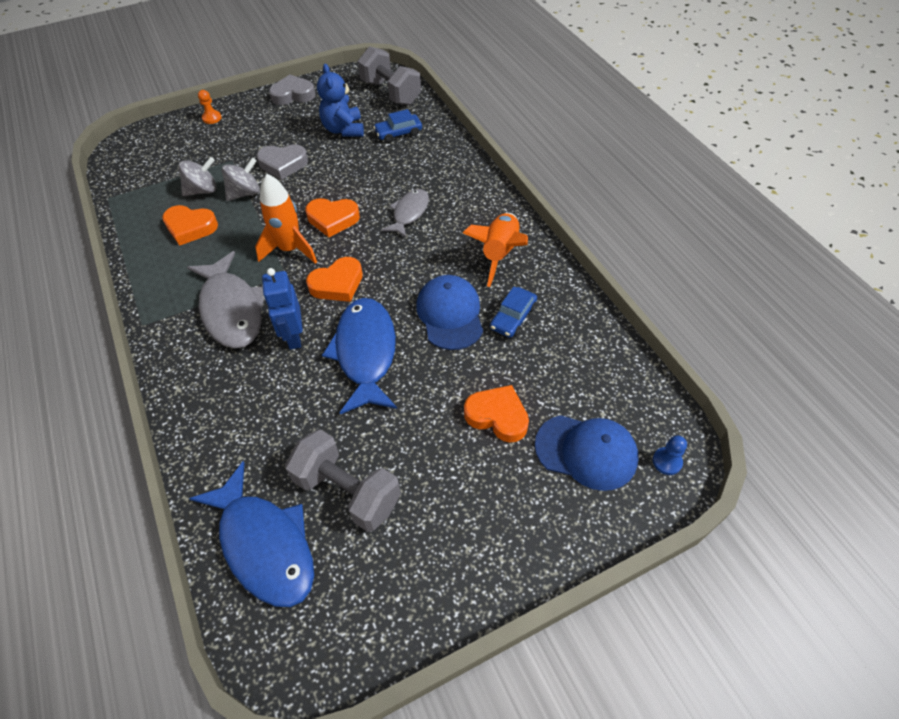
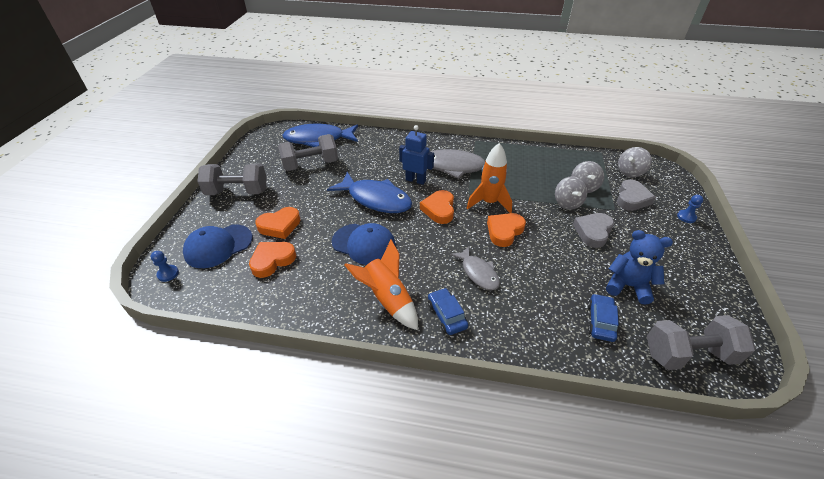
camera: 125 degrees right, 10 degrees down
(145, 166) = (630, 172): none -> grey spinning top
(190, 227) = (545, 172): orange heart -> orange heart (272, 260)
(212, 118) = (686, 217): orange pawn -> blue pawn
(293, 95) = (711, 276): grey heart -> grey heart (631, 198)
(487, 535) = (237, 192): none -> grey dumbbell
(513, 317) = (328, 271): blue car -> blue car (446, 315)

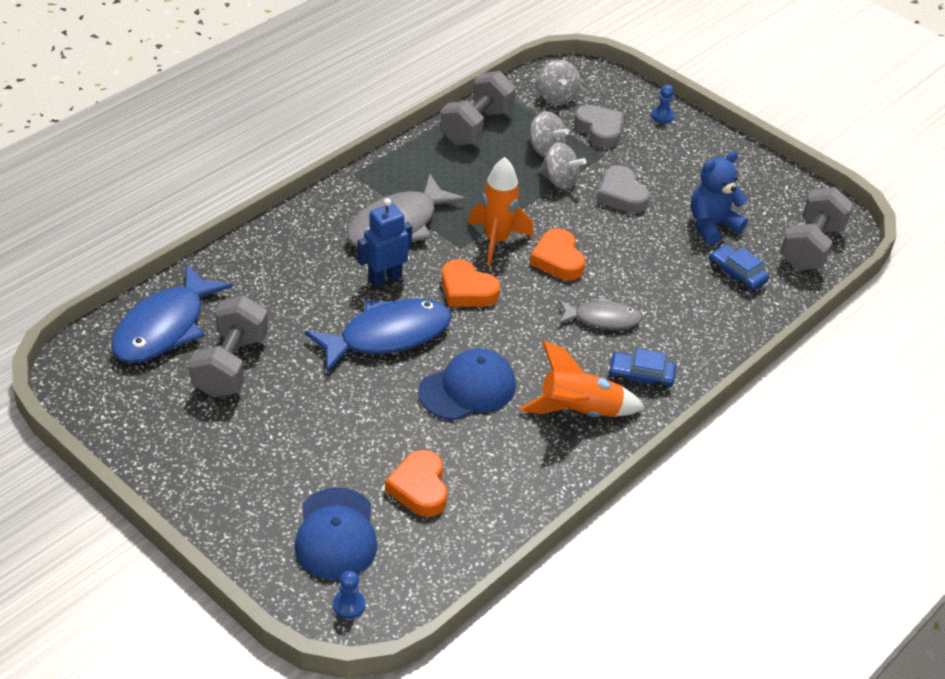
camera: 60 degrees left, 0 degrees up
(237, 192) = (218, 473): grey dumbbell -> grey dumbbell (476, 127)
(280, 226) = (352, 455): orange heart -> none

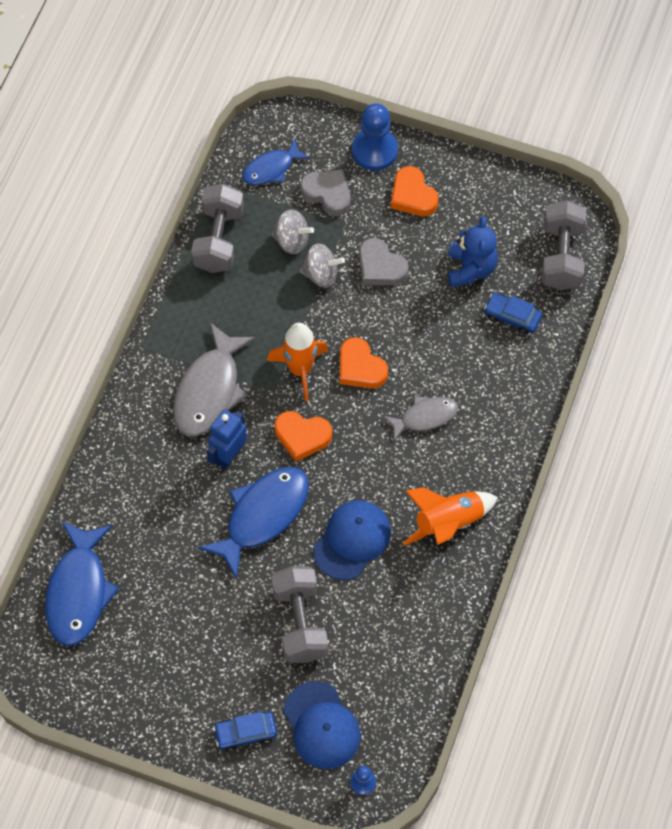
camera: 20 degrees left, 20 degrees up
(230, 365) = (154, 605): grey dumbbell -> grey dumbbell (300, 622)
(419, 488) = (362, 654): orange heart -> orange heart (413, 196)
(556, 97) = (271, 168): grey spinning top -> blue fish
(640, 376) = (480, 465): blue car -> blue car (245, 733)
(662, 116) = (374, 150): blue pawn -> blue pawn, size x2.06
(712, 225) = (470, 269): blue teddy bear -> blue teddy bear turned 150 degrees clockwise

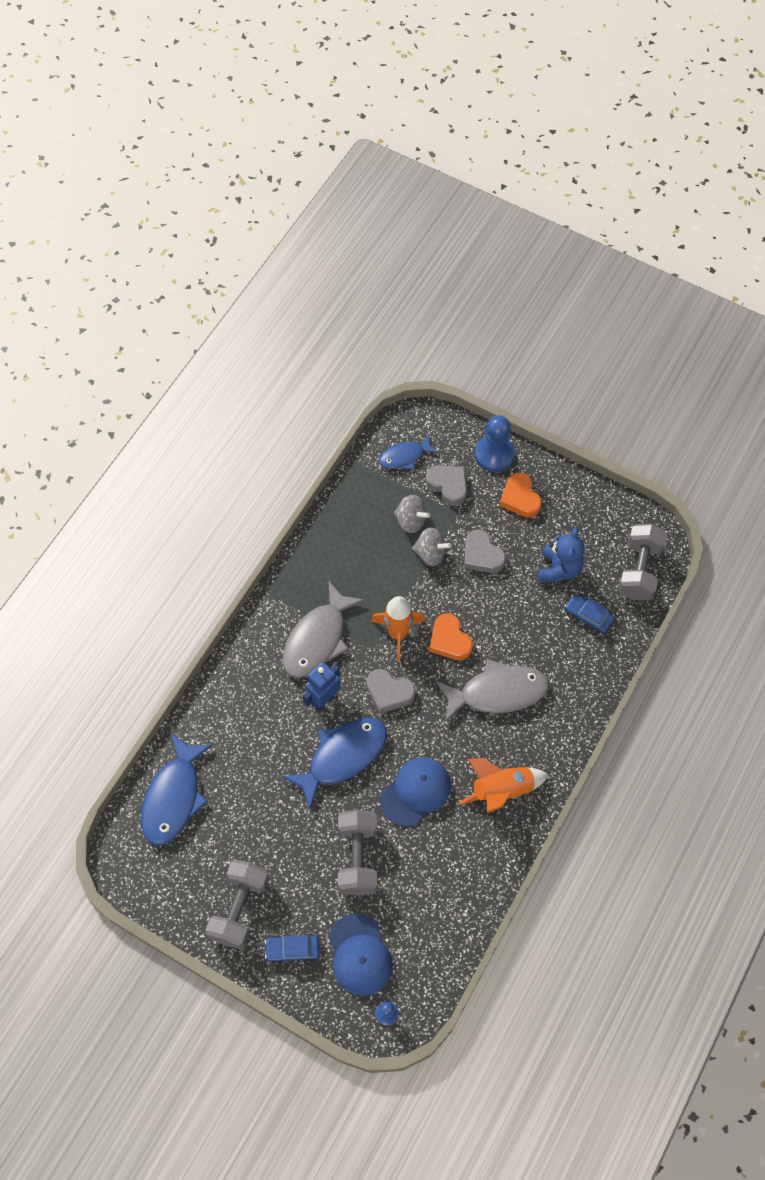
camera: 10 degrees right, 0 degrees up
(219, 239) = (349, 510): grey dumbbell -> grey dumbbell (239, 908)
(302, 436) = (389, 692): orange heart -> grey heart
(425, 417) = (497, 692): grey fish -> grey fish, size x1.70

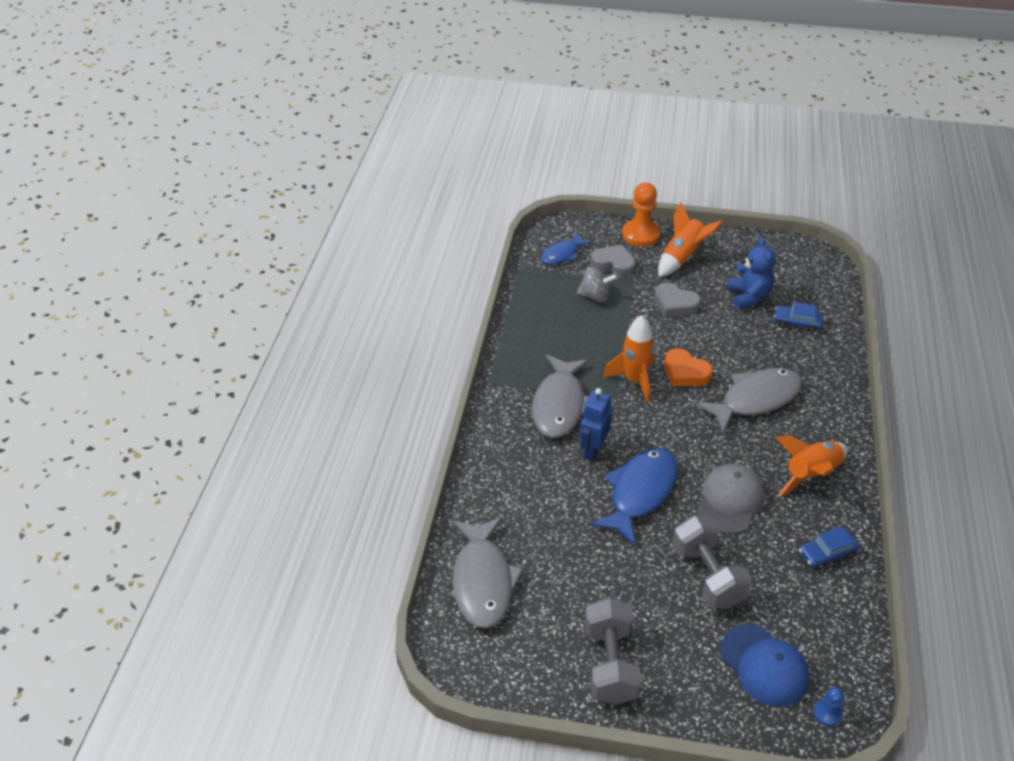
camera: 20 degrees left, 20 degrees down
(174, 797) = (483, 581): blue fish -> grey fish
(293, 950) = (690, 685): blue car -> blue car (826, 554)
(389, 692) = (653, 428): grey heart -> none
(415, 792) = (730, 501): blue cap -> grey cap
(430, 554) = (627, 315): grey spinning top -> none
(494, 454) = (640, 235): blue pawn -> orange pawn
(520, 498) = (682, 258): orange heart -> orange rocket
(639, 570) = (817, 280): grey dumbbell -> none

